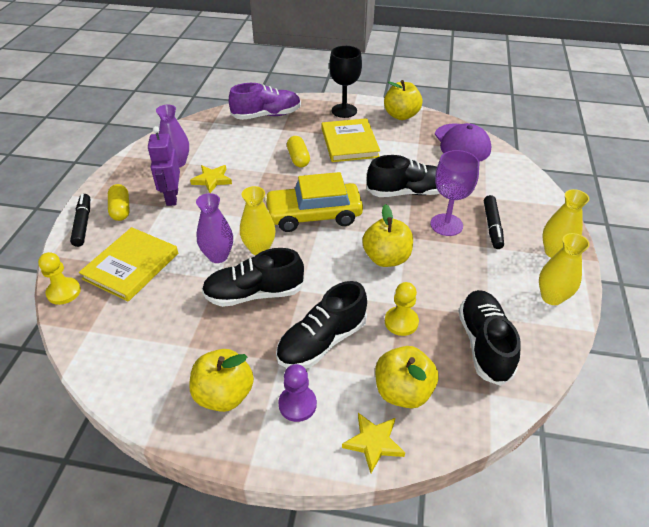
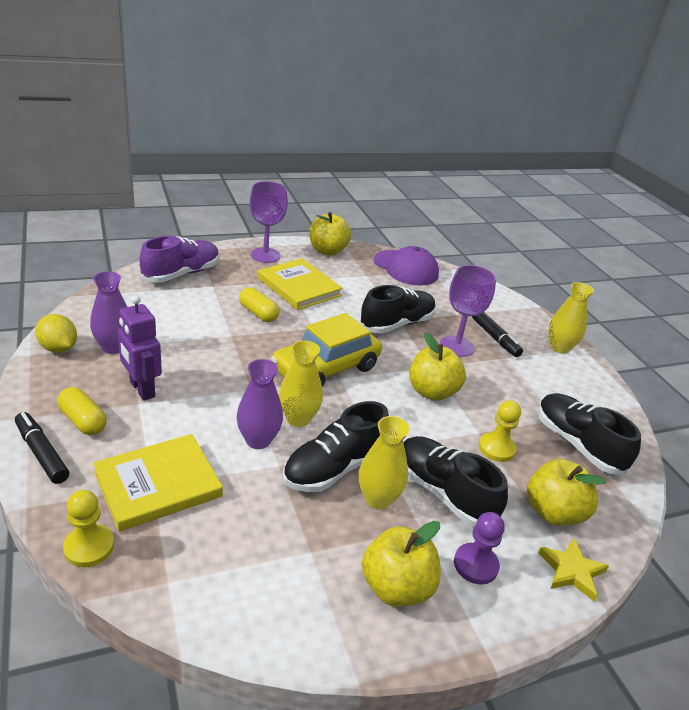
camera: 35 degrees left, 10 degrees down
(131, 266) = (158, 484): yellow book -> yellow book turned 60 degrees clockwise
(144, 155) = (58, 348): none -> yellow lemon
(212, 180) = (176, 358): yellow star -> none
(322, 341) = (443, 493): black shoe -> black shoe turned 120 degrees clockwise
(344, 111) = (265, 255): black goblet -> purple goblet
(551, 297) = (590, 387): yellow vase -> yellow vase (378, 499)

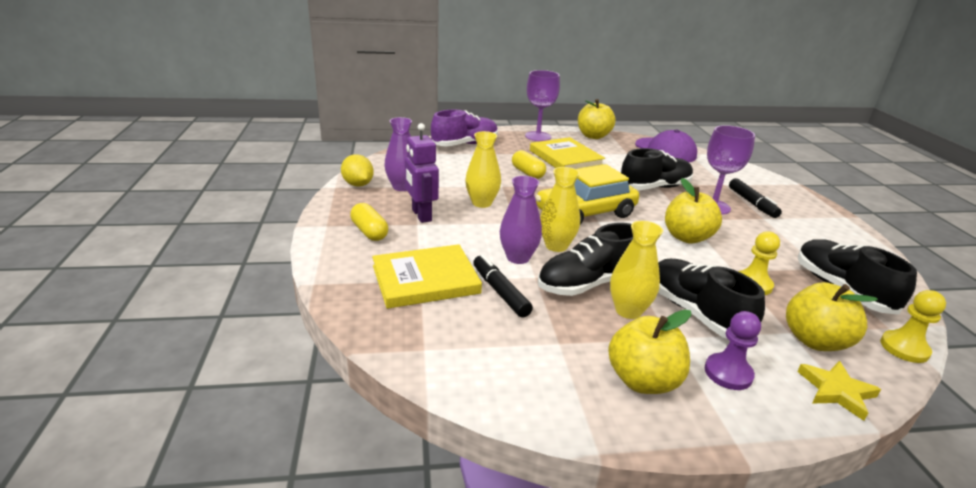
camera: 15 degrees right, 5 degrees down
(41, 453) = (332, 249): black marker -> black marker (500, 292)
(89, 547) = (360, 316): yellow pawn -> yellow pawn (904, 348)
(559, 348) = (820, 215): yellow vase -> yellow vase (482, 203)

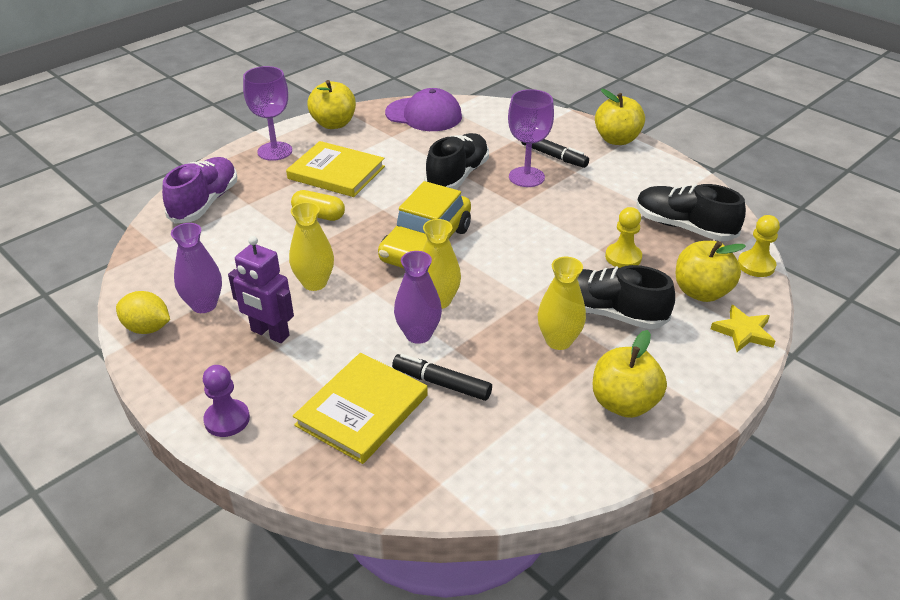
camera: 35 degrees left, 10 degrees up
(369, 232) = (240, 386): yellow capsule -> none
(587, 284) = (503, 330): black shoe -> none
(687, 237) = (535, 229): yellow apple -> yellow apple (617, 139)
(728, 373) = (671, 359): purple pawn -> purple pawn (227, 419)

